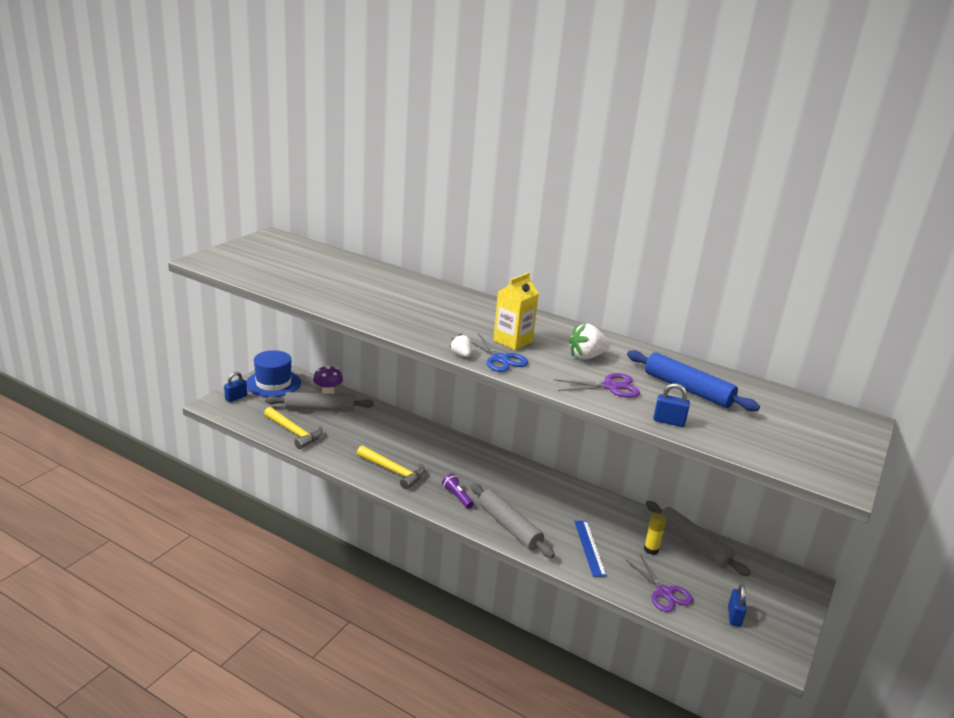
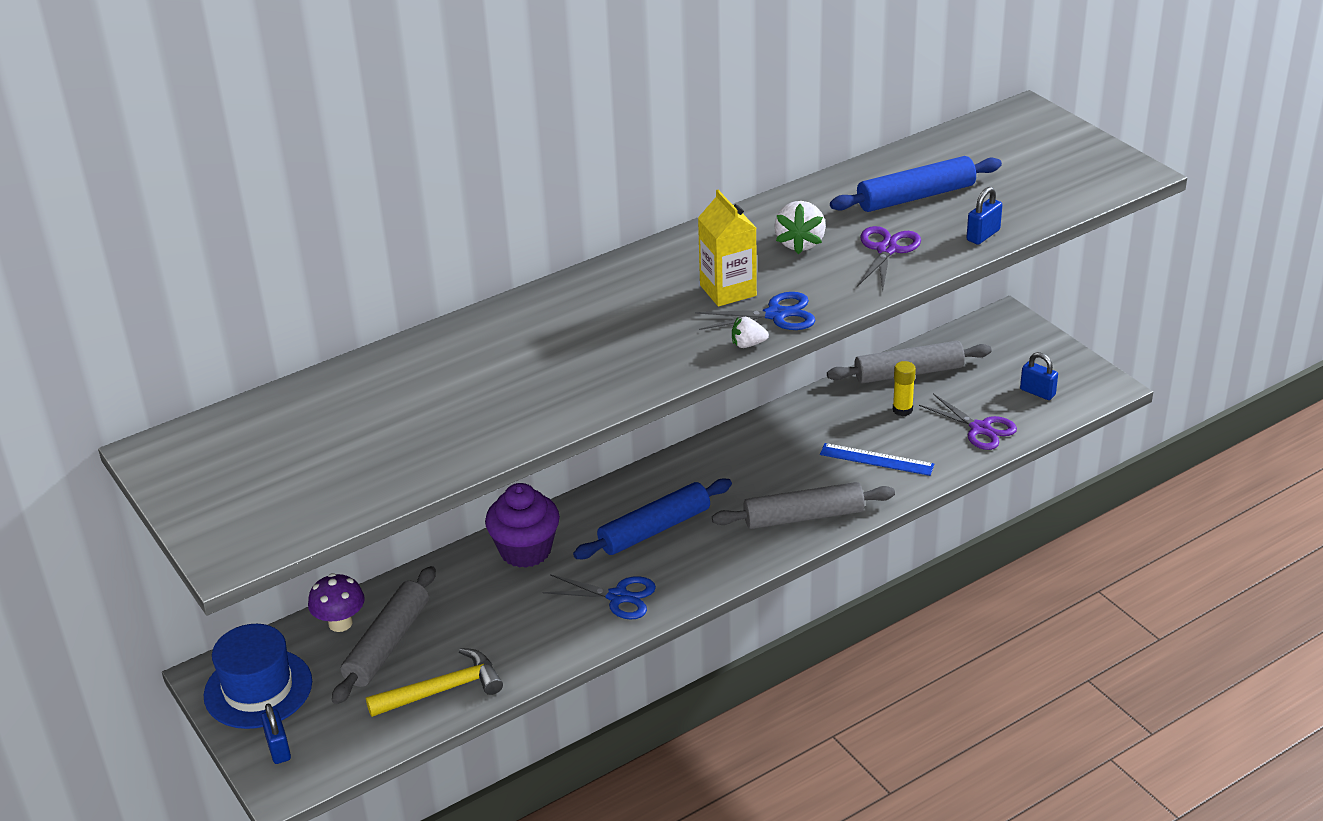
camera: 60 degrees left, 10 degrees up
(393, 471) = (618, 597): yellow hammer -> blue scissors
(412, 433) = (525, 550): none -> purple cupcake
(457, 497) = (714, 547): purple flashlight -> none
(458, 471) = (654, 529): none -> blue rolling pin
(664, 592) = (980, 428): purple scissors -> purple scissors turned 45 degrees clockwise

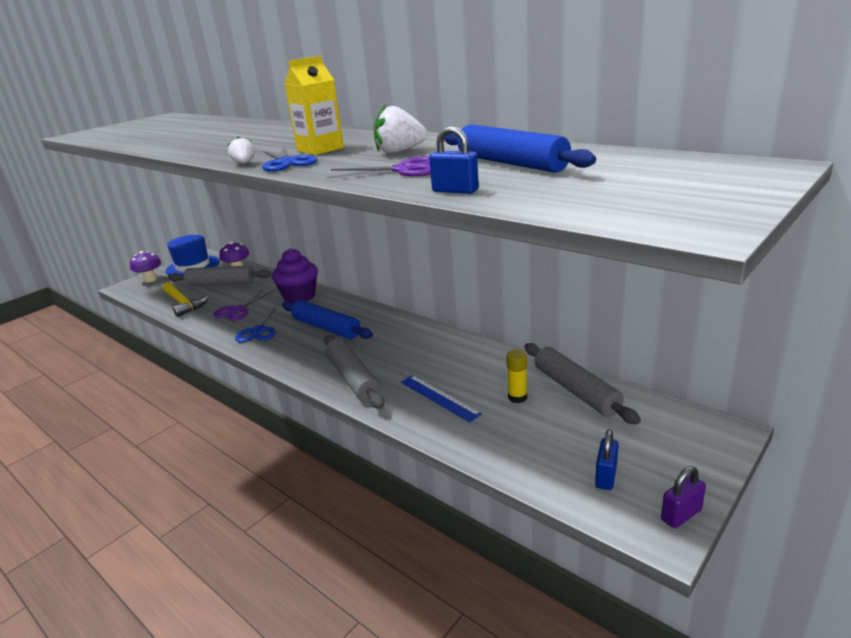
camera: 75 degrees right, 10 degrees down
(278, 748) = (150, 280): blue padlock -> purple mushroom
(876, 459) = (439, 397): blue ruler -> blue ruler turned 45 degrees counterclockwise
(980, 428) = (516, 447): purple scissors -> purple scissors (238, 310)
(1091, 372) = (681, 515): none -> purple padlock

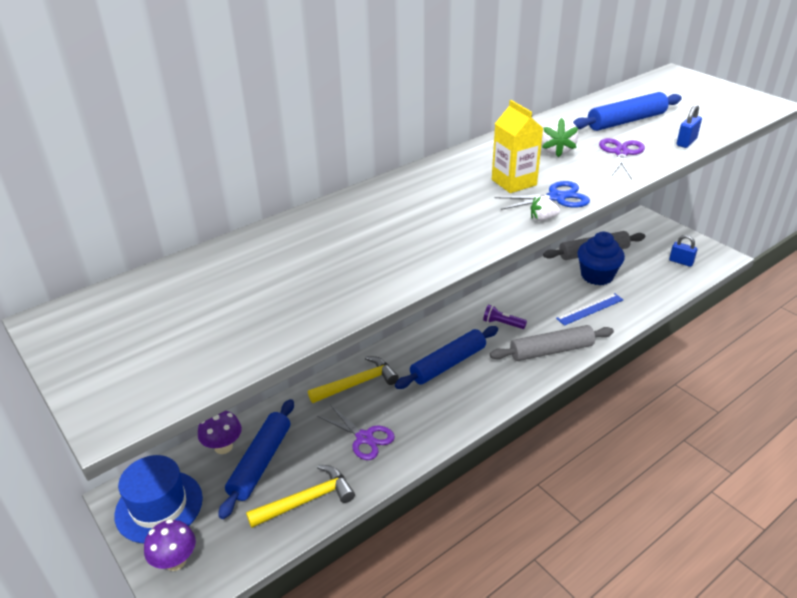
camera: 80 degrees left, 10 degrees up
(221, 283) = (261, 462): grey rolling pin -> blue rolling pin
(258, 331) = (431, 416): blue scissors -> none
(299, 297) = (357, 383): purple cupcake -> yellow hammer
(394, 345) = (502, 324): none -> purple flashlight
(517, 397) = (597, 276): yellow glue stick -> blue cupcake
(681, 515) = (710, 248): purple padlock -> none

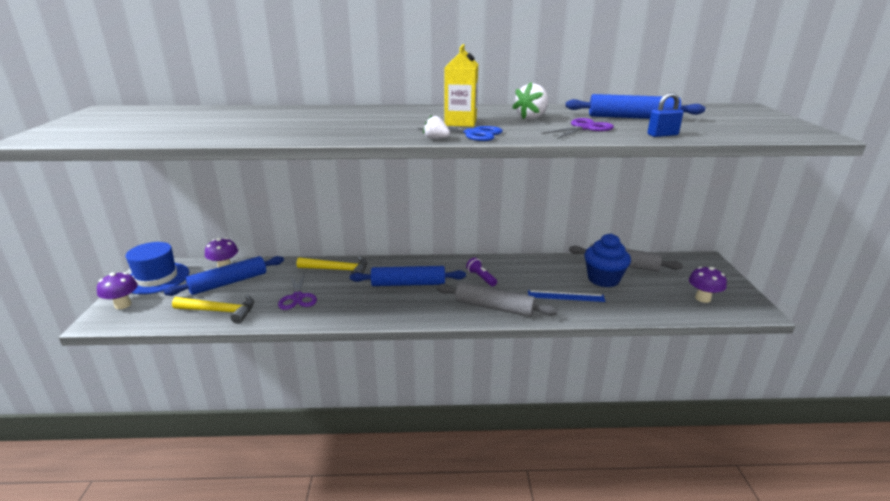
camera: 35 degrees right, 10 degrees down
(681, 262) = (702, 298): blue padlock -> purple mushroom

